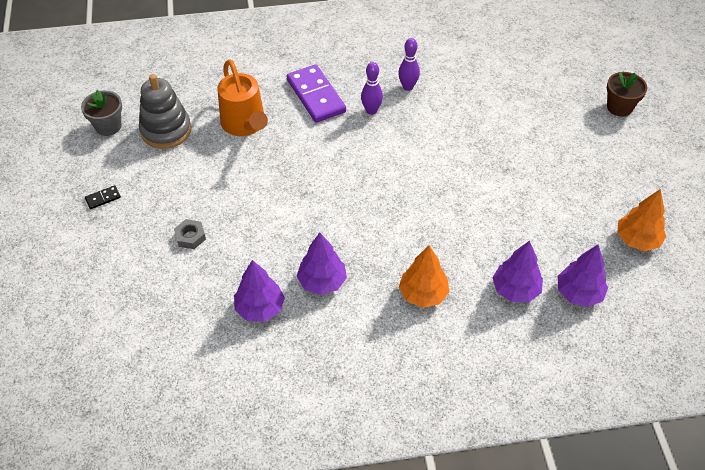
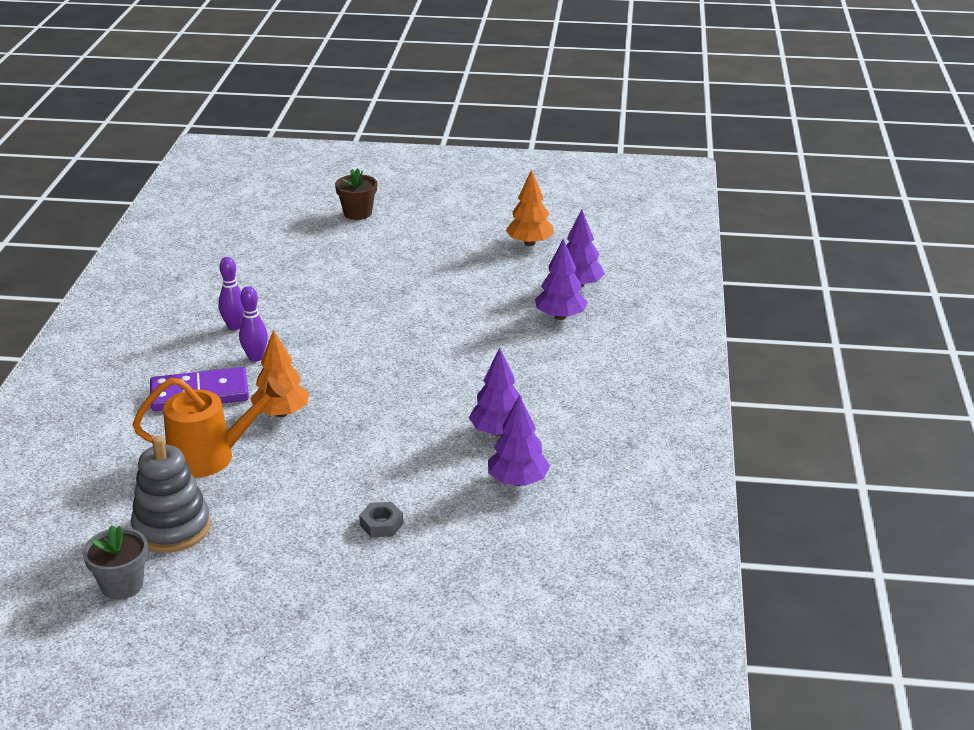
camera: 75 degrees left, 20 degrees down
(103, 198) = (267, 600): black domino -> none
(423, 294) = (543, 370): orange tree -> orange tree (281, 413)

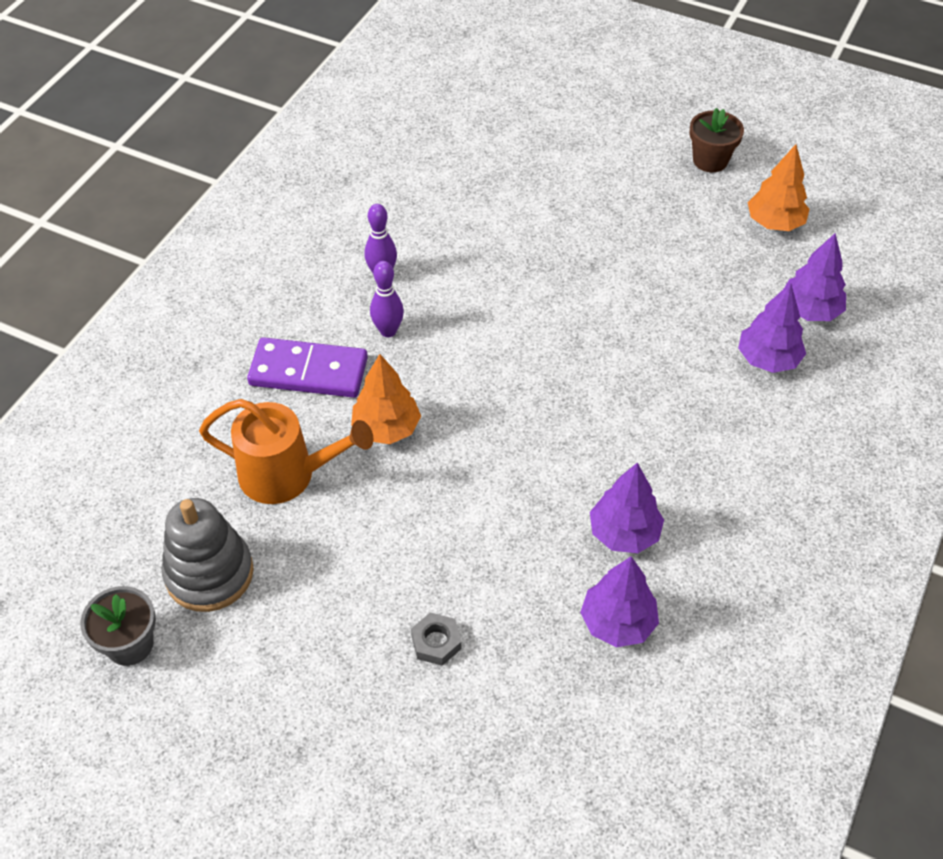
camera: 20 degrees right, 20 degrees up
(357, 213) = (584, 122): brown flower pot -> brown flower pot (710, 160)

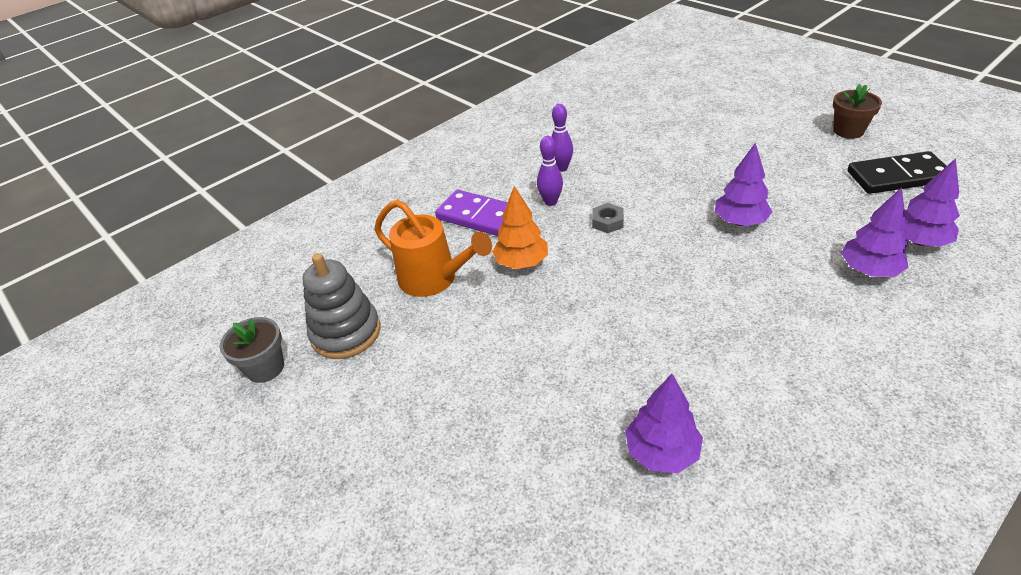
camera: 25 degrees right, 10 degrees down
(436, 642) = (492, 426): grey nut -> grey nut (607, 222)
(624, 533) = (692, 379): purple tree -> purple tree (740, 222)
(774, 223) = (897, 176): orange tree -> black domino

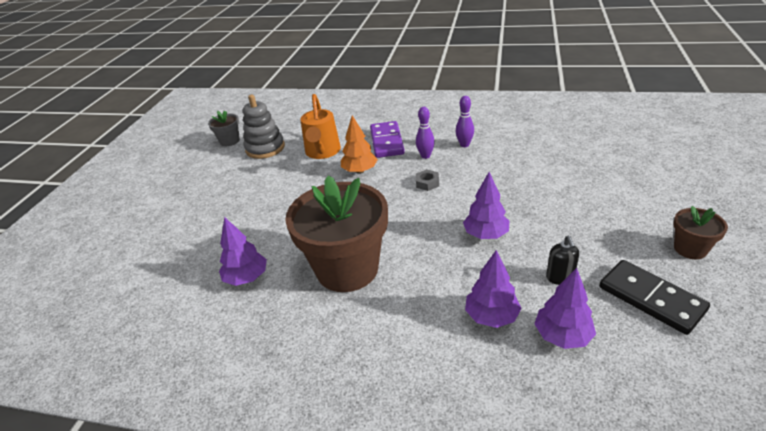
camera: 55 degrees right, 5 degrees down
(718, 345) = (347, 269): none -> brown flower pot
(840, 208) = (560, 278): none -> black soap dispenser

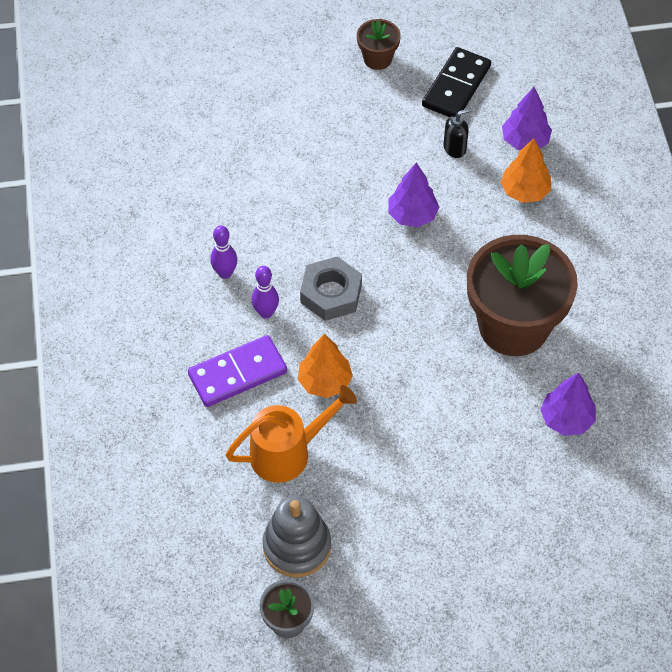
camera: 115 degrees left, 20 degrees up
(427, 183) = (331, 294): grey nut -> grey nut, size x1.84
(491, 316) = (524, 191): purple tree -> orange tree

